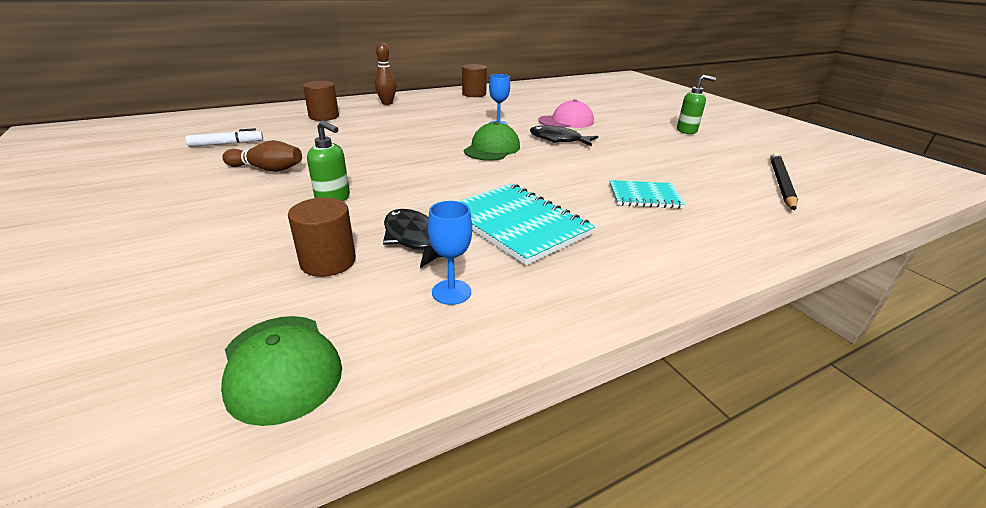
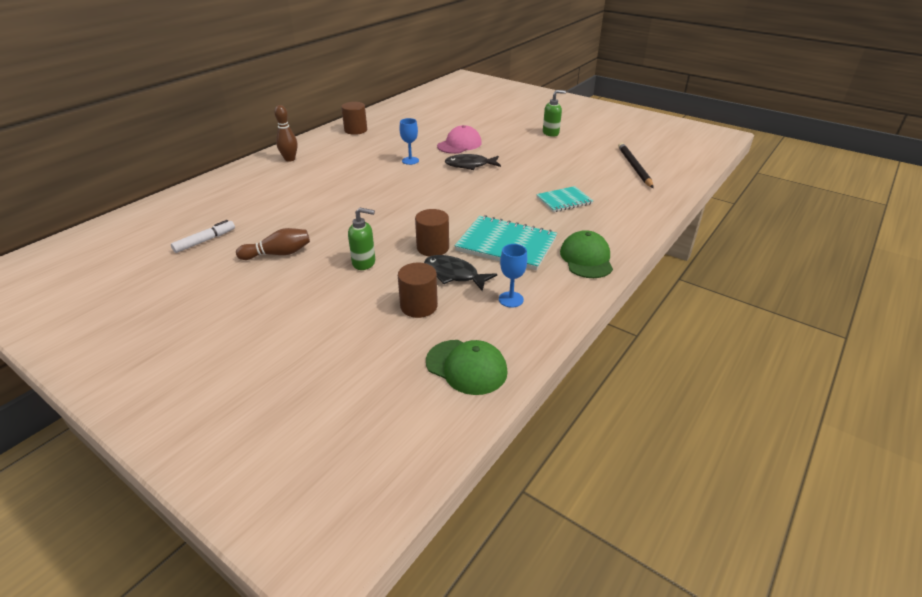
camera: 25 degrees left, 5 degrees up
(324, 116) = (252, 189): brown cylinder -> brown cylinder (433, 248)
(492, 149) = (430, 187): green cap -> green cap (586, 258)

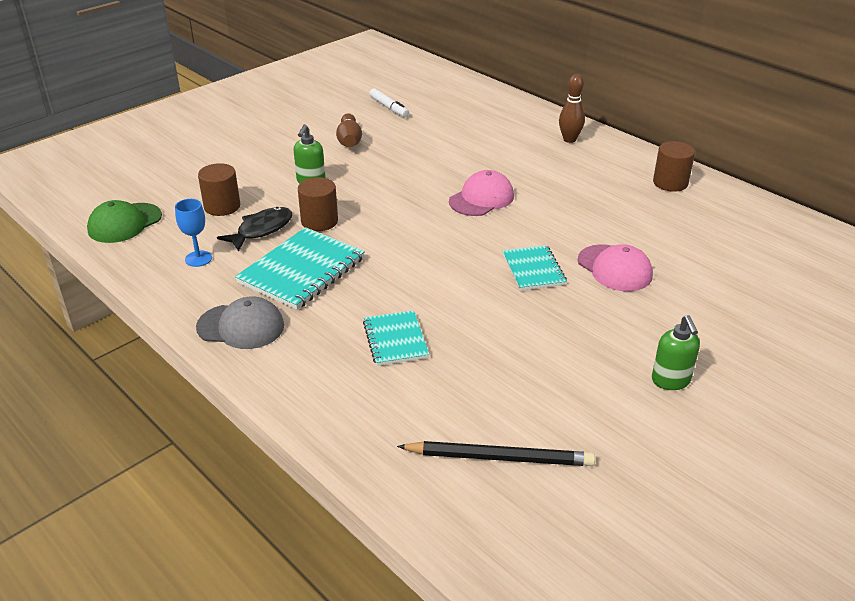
camera: 100 degrees right, 0 degrees up
(384, 185) = (481, 198): none -> pink cap
(410, 160) = (556, 221): blue goblet -> none
(470, 165) = (533, 269): black fish -> turquoise notebook
(586, 258) = (241, 326): green cap -> grey cap

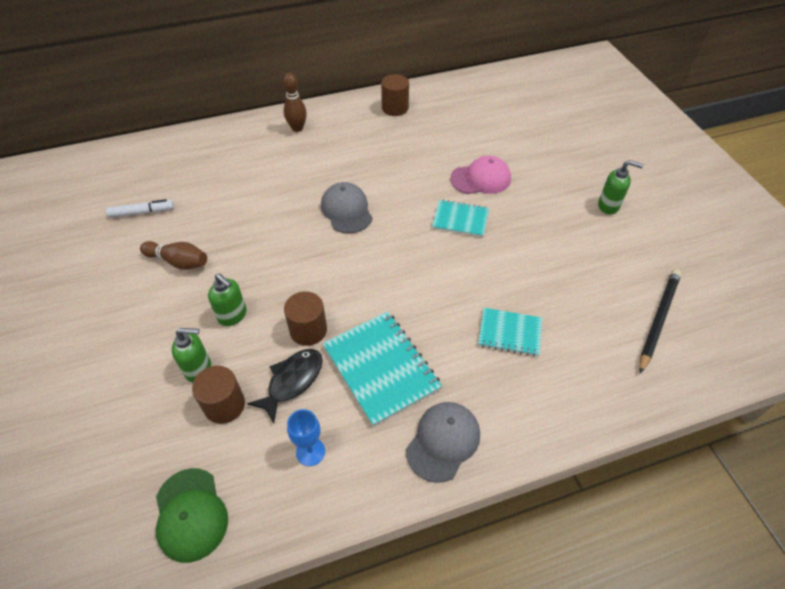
camera: 65 degrees left, 15 degrees up
(249, 185) = (199, 369): none -> green soap dispenser
(261, 230) = (292, 381): black fish -> black fish turned 60 degrees clockwise
(481, 198) = (346, 210): pink cap -> grey cap

